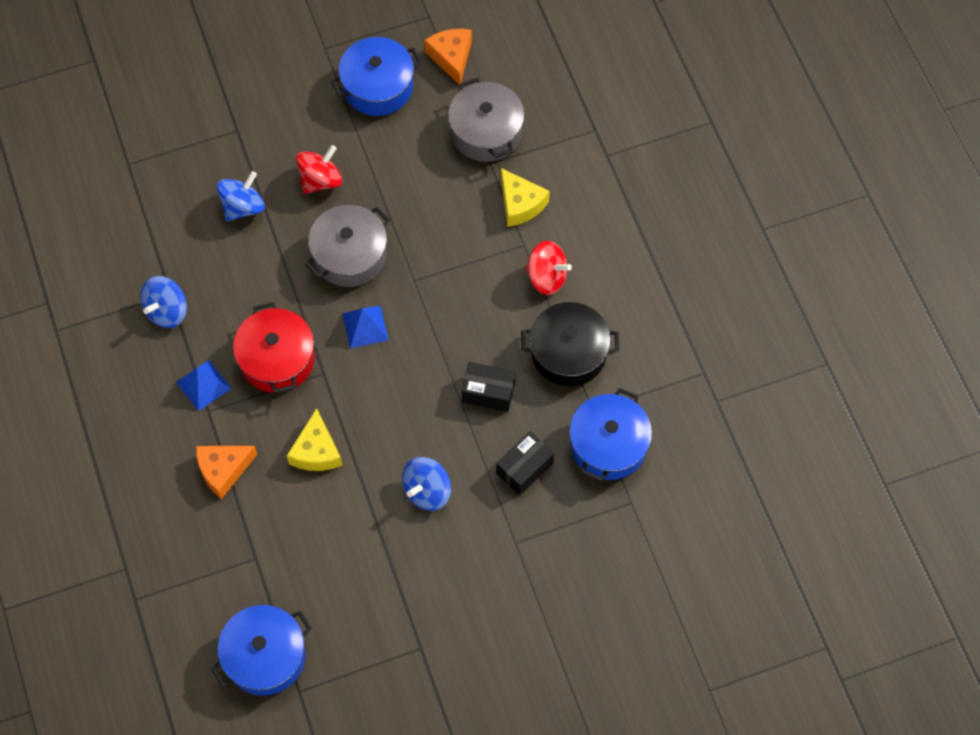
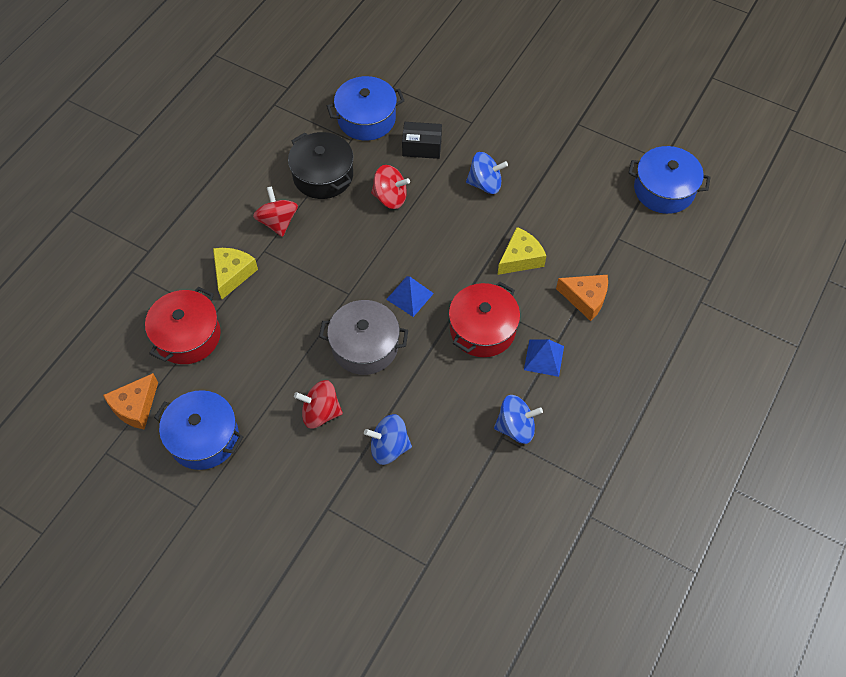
camera: 130 degrees left, 5 degrees down
(486, 132) = (187, 336): grey pot -> red pot
(488, 392) = (390, 197): black box -> red spinning top

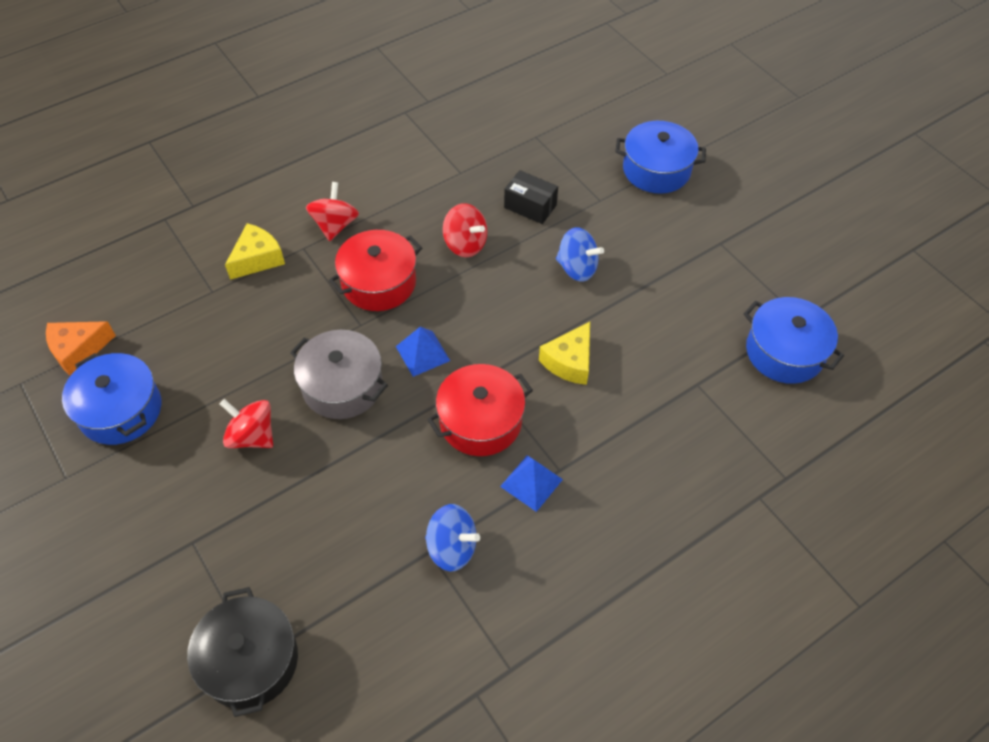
camera: 25 degrees right, 5 degrees down
(187, 336) = (174, 302): red pot -> red pot (379, 283)
(323, 175) = (409, 197): black pot -> black pot (250, 660)
(366, 119) = (489, 158): blue pot -> blue pot (656, 170)
(389, 447) = (299, 506): blue spinning top -> none
(520, 258) = (569, 362): yellow cheese -> yellow cheese turned 135 degrees clockwise
(585, 299) = (619, 437): orange cheese -> none

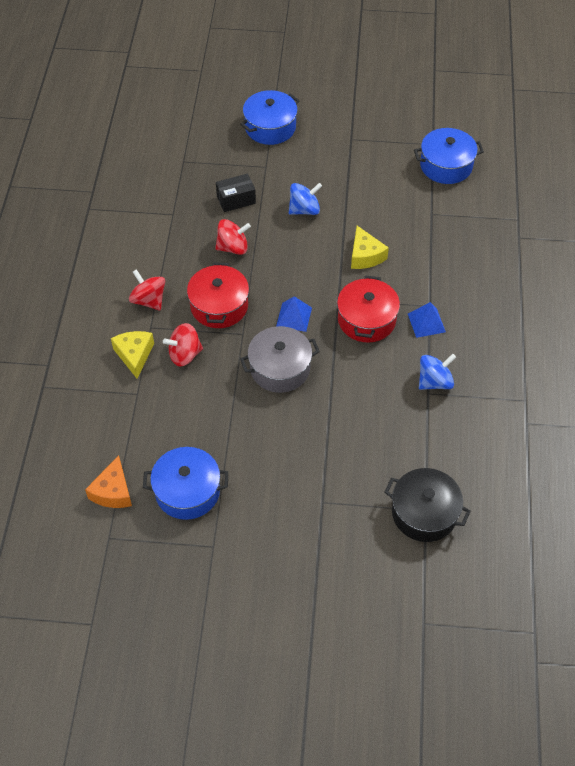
camera: 50 degrees left, 0 degrees up
(252, 436) = (274, 433): red spinning top -> red spinning top (184, 354)

